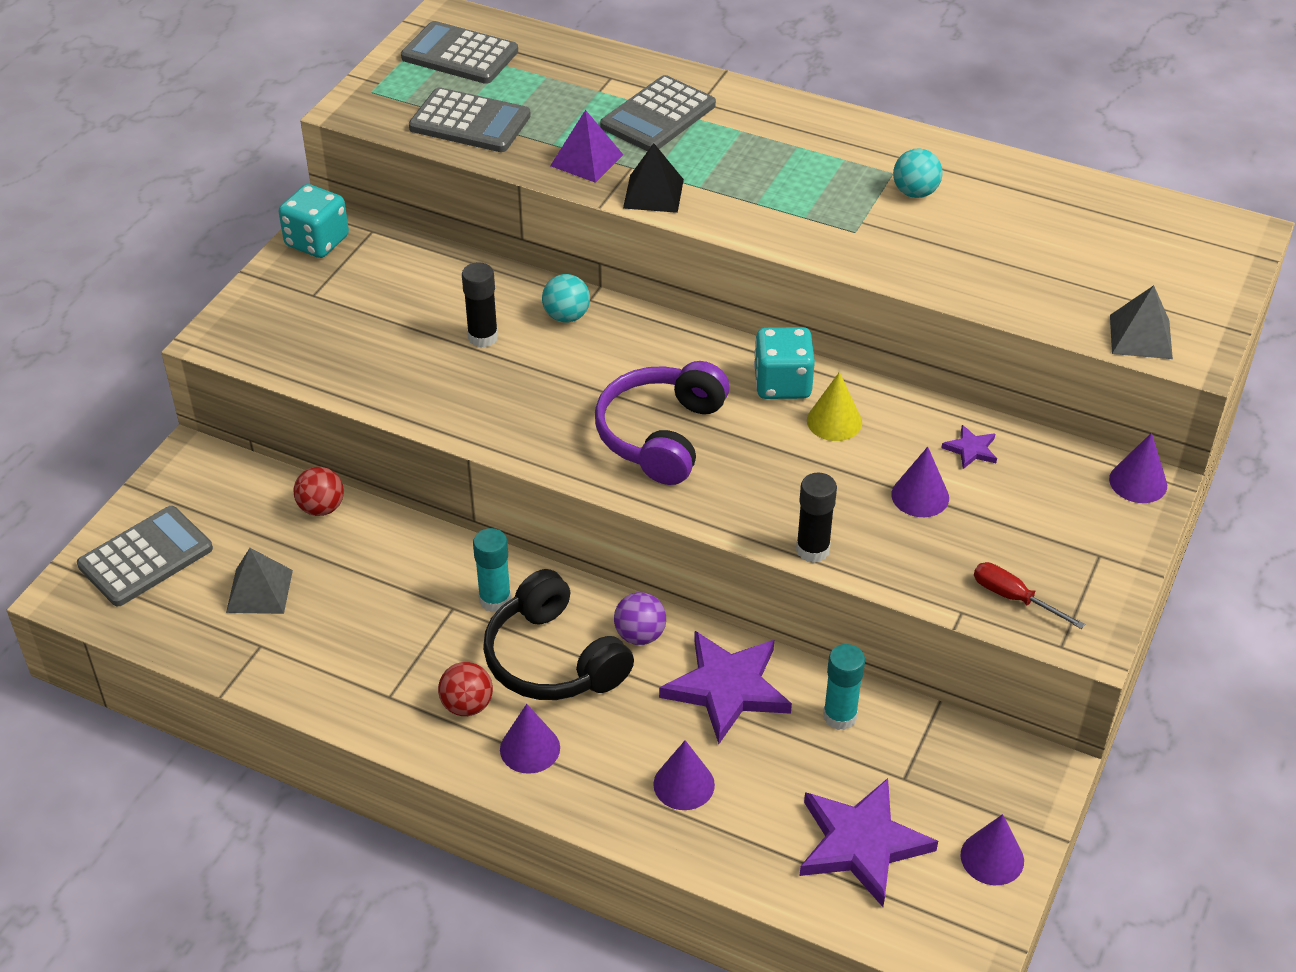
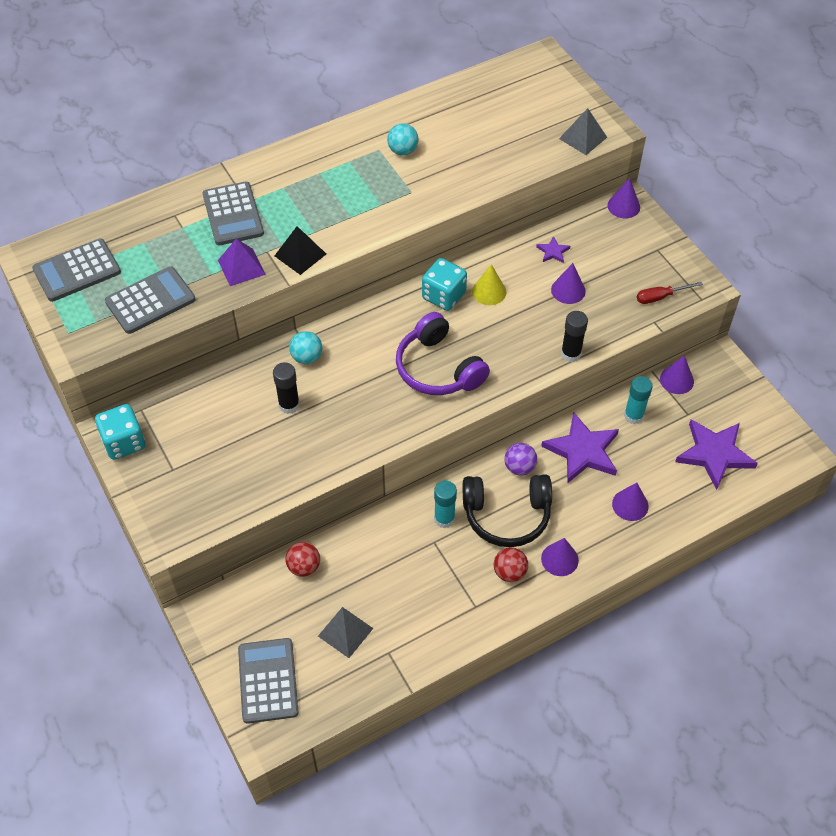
camera: 55 degrees left, 10 degrees up
(992, 858) = (755, 409): purple cone -> purple cone (676, 380)

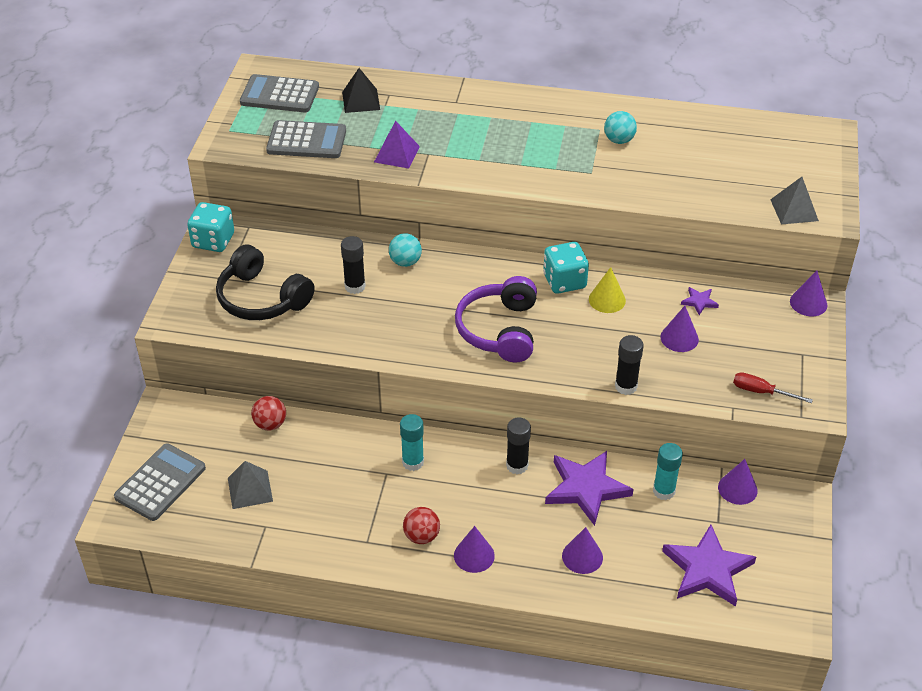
camera: 40 degrees right, 10 degrees down
(233, 214) = (432, 116): grey calculator -> none
(300, 255) = (450, 169): black pyramid -> black pyramid (361, 101)
(506, 515) = (466, 493): black headphones -> black headphones (262, 298)
(519, 467) = (517, 465): purple ball -> black glue stick

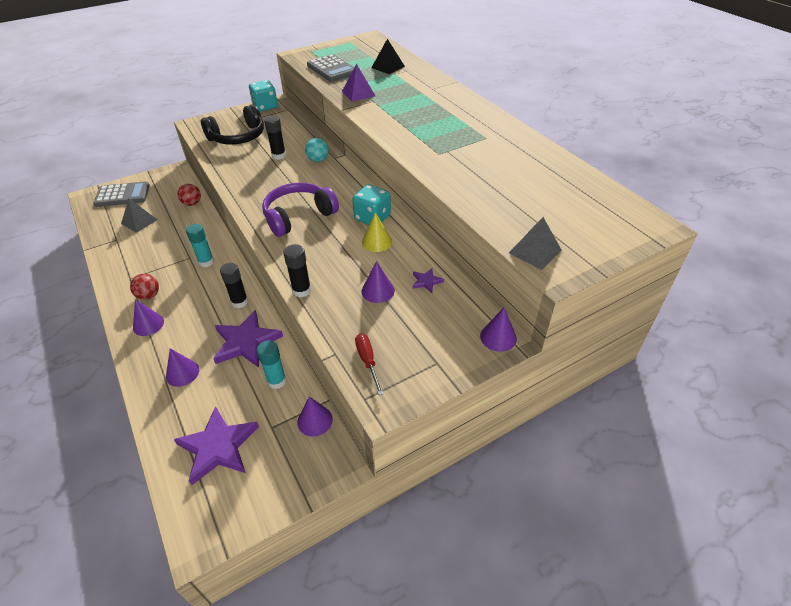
camera: 50 degrees right, 0 degrees up
(262, 298) = (238, 137): black headphones -> black headphones turned 120 degrees counterclockwise
(279, 95) = (358, 49): grey calculator -> none
(619, 140) = (487, 148): turquoise ball -> none

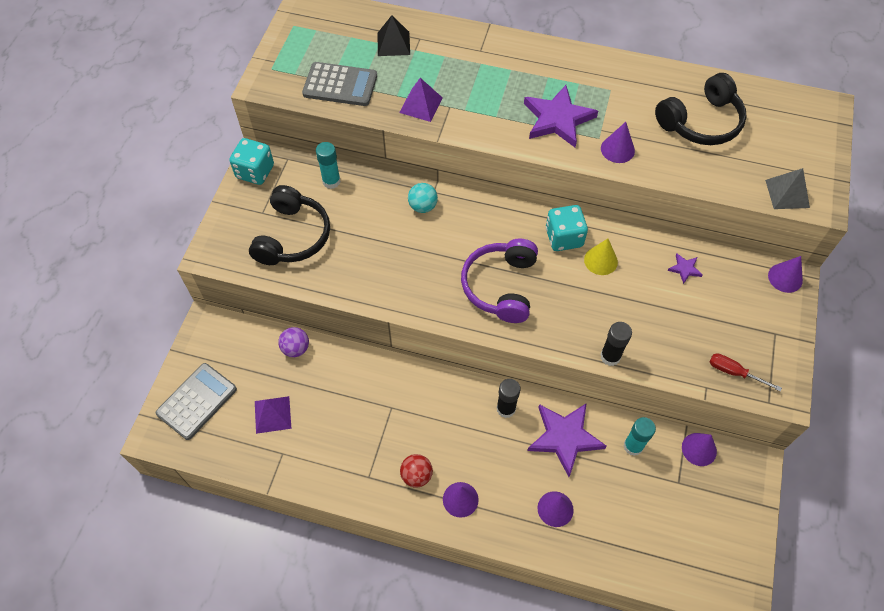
camera: 45 degrees left, 15 degrees up
(139, 221) = (272, 414): grey pyramid -> purple pyramid
(192, 203) = (296, 348): red ball -> purple ball
(206, 262) = (415, 398): turquoise glue stick -> turquoise glue stick (331, 181)
(218, 447) = (665, 532): purple star -> purple star (557, 119)
(279, 156) = (375, 229): black glue stick -> none
(378, 291) = (663, 307): purple cone -> purple cone (617, 149)
(527, 181) = (700, 122): none -> black headphones

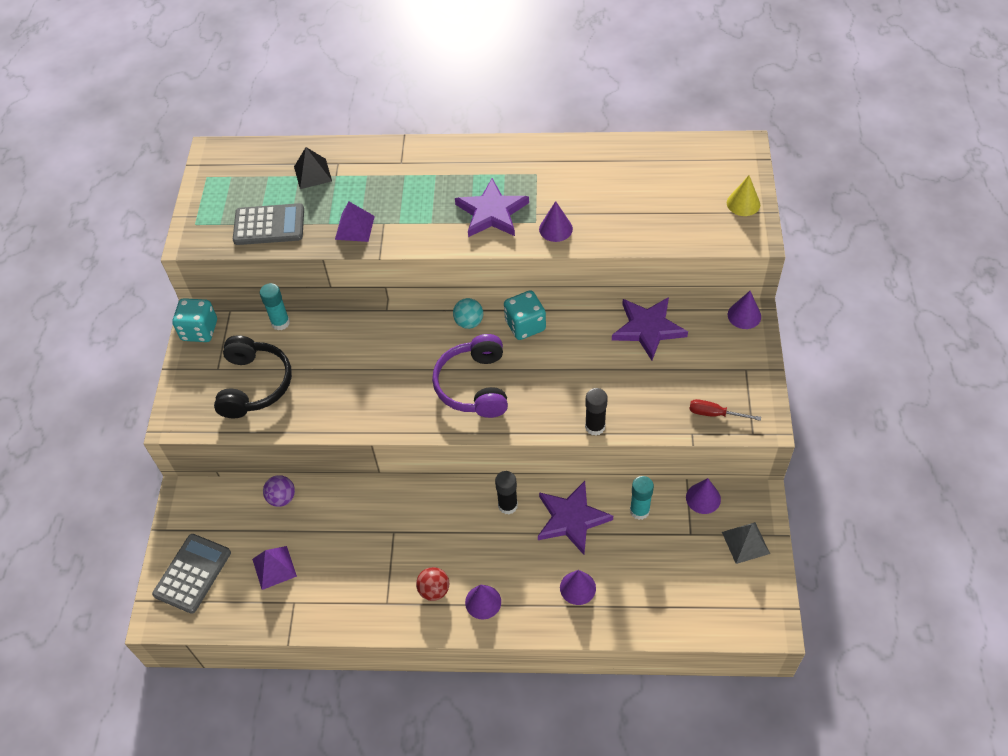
camera: 10 degrees left, 5 degrees down
(423, 206) = (379, 326): turquoise ball -> turquoise ball (469, 322)
(600, 260) = (566, 339): yellow cone -> yellow cone (743, 203)
(684, 269) = (648, 329): purple star -> purple star, size x2.24
(700, 122) = (629, 186): black headphones -> none
(787, 193) = (723, 235): grey pyramid -> grey pyramid (745, 542)

